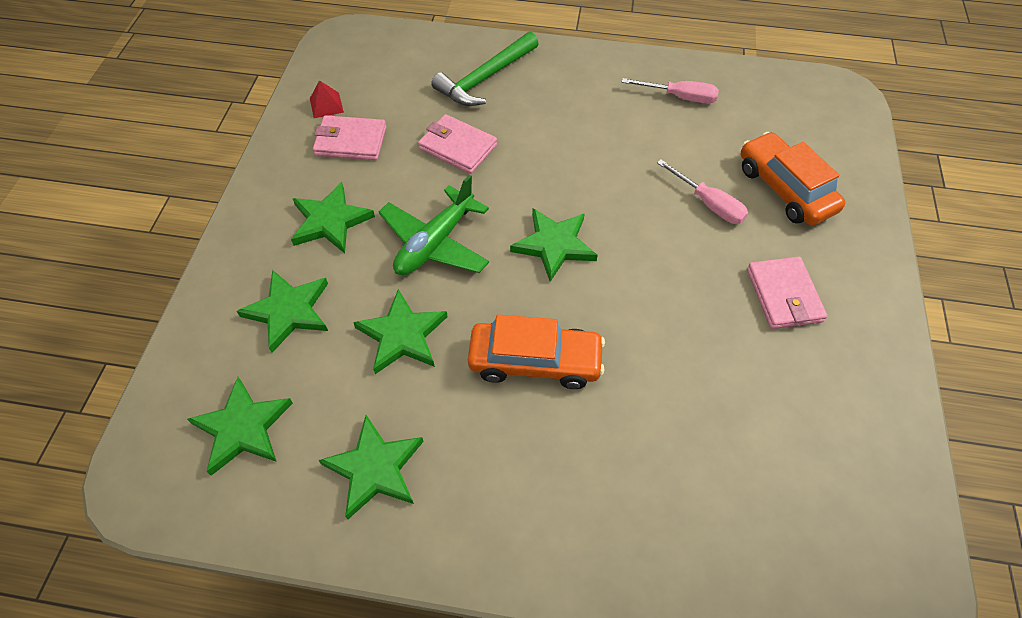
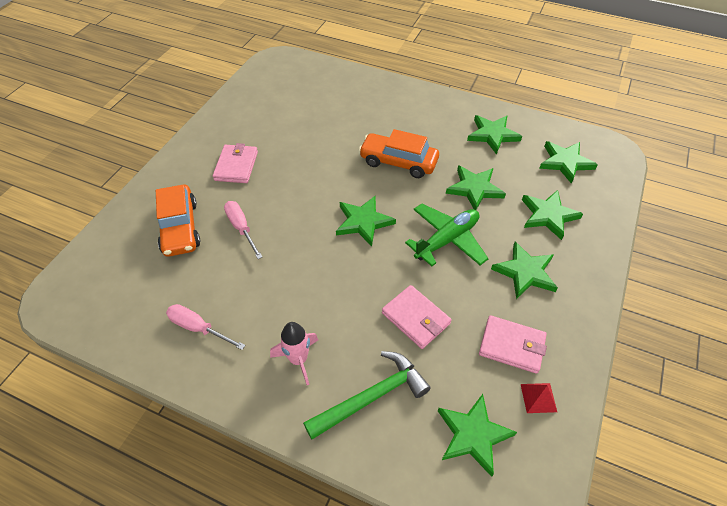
camera: 165 degrees left, 5 degrees down
(388, 70) = (473, 435): none -> green star
(566, 91) = (298, 359): none -> pink rocket

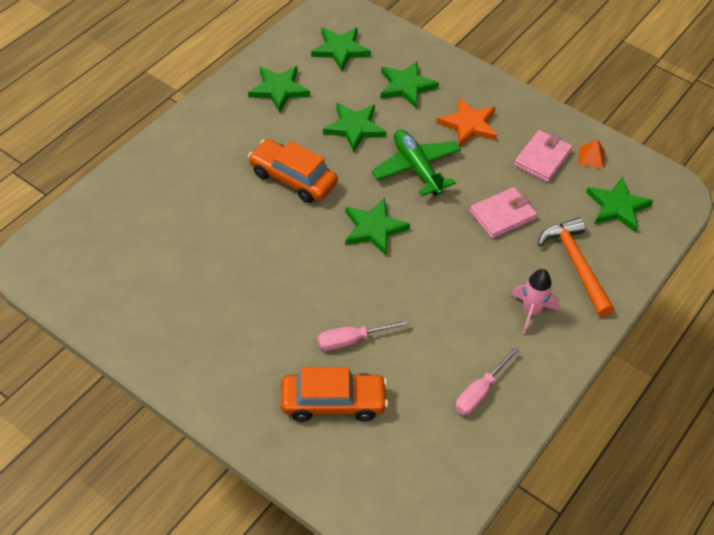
camera: 80 degrees left, 0 degrees up
(236, 166) = (244, 335): pink wallet -> none
(372, 397) = (576, 264): green hammer -> orange hammer
(398, 162) = (293, 178): orange car -> orange car turned 90 degrees clockwise
(525, 272) = (468, 124): green star -> orange star
(538, 397) = (591, 157): red pyramid -> orange pyramid

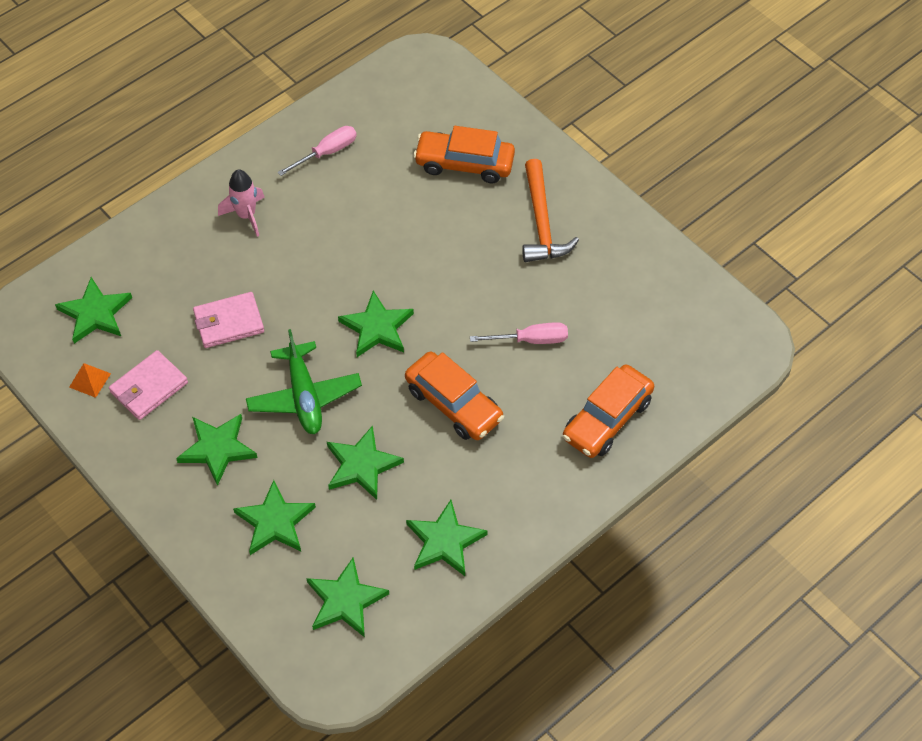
camera: 165 degrees left, 5 degrees up
(162, 184) = (607, 419): none -> orange car
(351, 340) = (433, 215): pink screwdriver -> pink screwdriver (531, 340)
(468, 124) = (217, 449): orange star -> green star
(576, 264) = (176, 256): orange hammer -> orange hammer (541, 222)

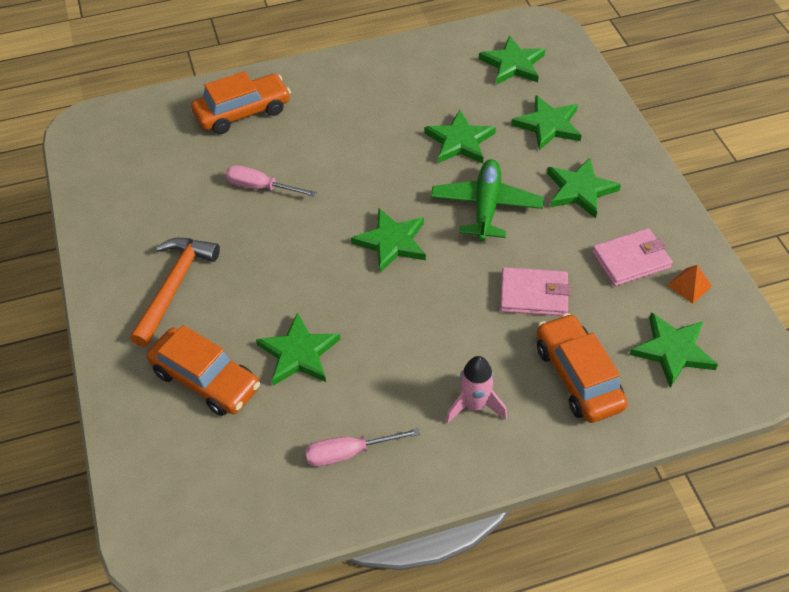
camera: 155 degrees left, 5 degrees down
(444, 541) = (420, 76): green star -> green star (299, 353)
(453, 404) = (359, 160): orange car -> orange car (578, 376)

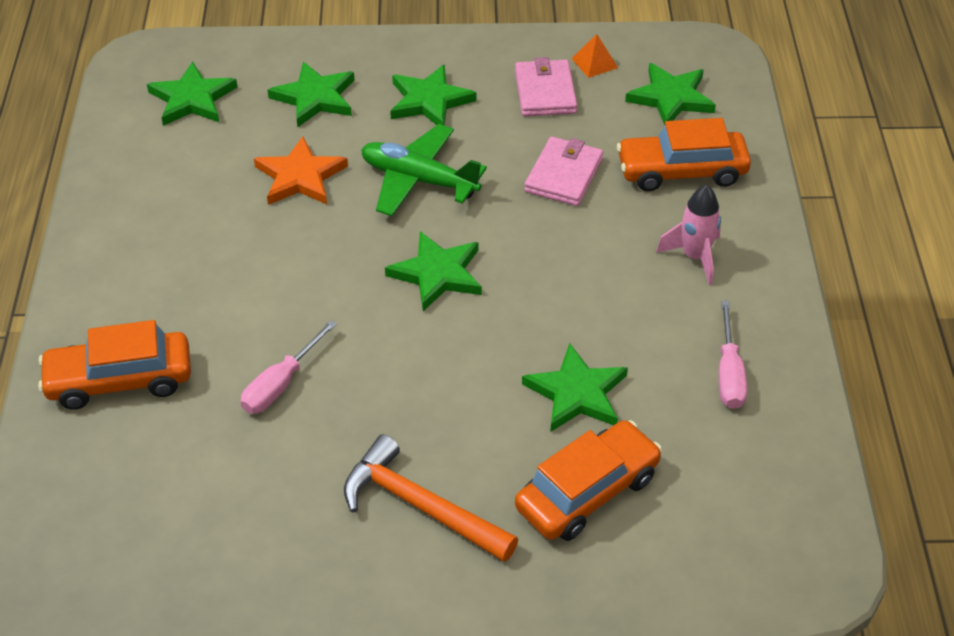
camera: 75 degrees left, 5 degrees down
(243, 112) = (120, 380): orange car -> orange car turned 90 degrees counterclockwise
(460, 141) = (300, 176): green star -> orange star

